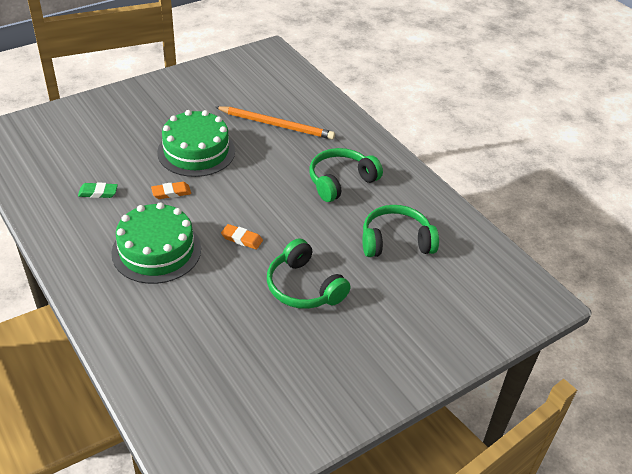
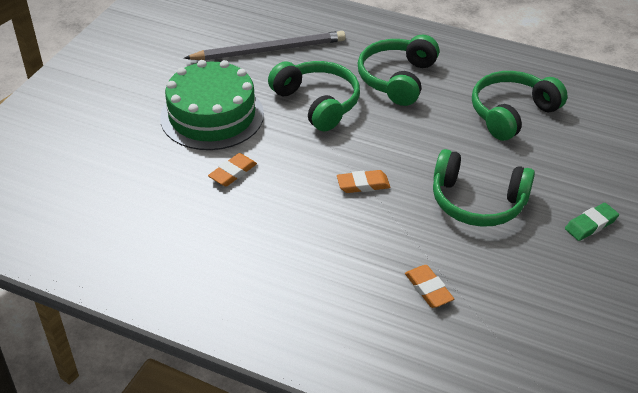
camera: 30 degrees left, 0 degrees up
(98, 192) = (146, 213): green eraser -> green eraser (591, 224)
(156, 250) = (286, 243): green cake -> none
(210, 324) = (428, 289): none -> orange eraser
(270, 173) = (317, 103): none -> green headphones
(276, 125) = (269, 50): orange pencil -> grey pencil

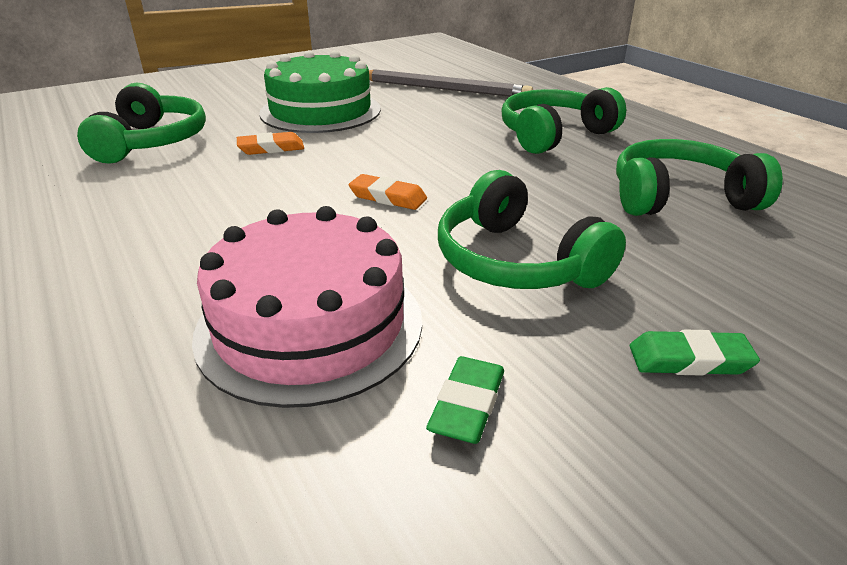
camera: 35 degrees right, 10 degrees down
(317, 103) = (436, 128): green headphones -> green headphones (151, 142)
(428, 289) = (310, 325): orange eraser -> pink cake
(532, 291) = (467, 405): none -> green eraser

